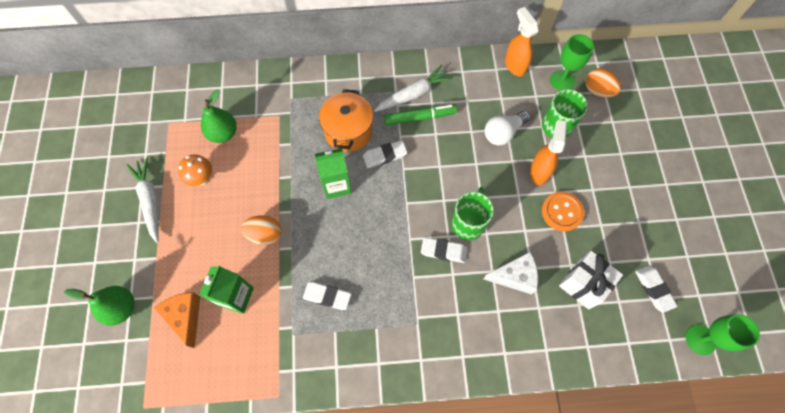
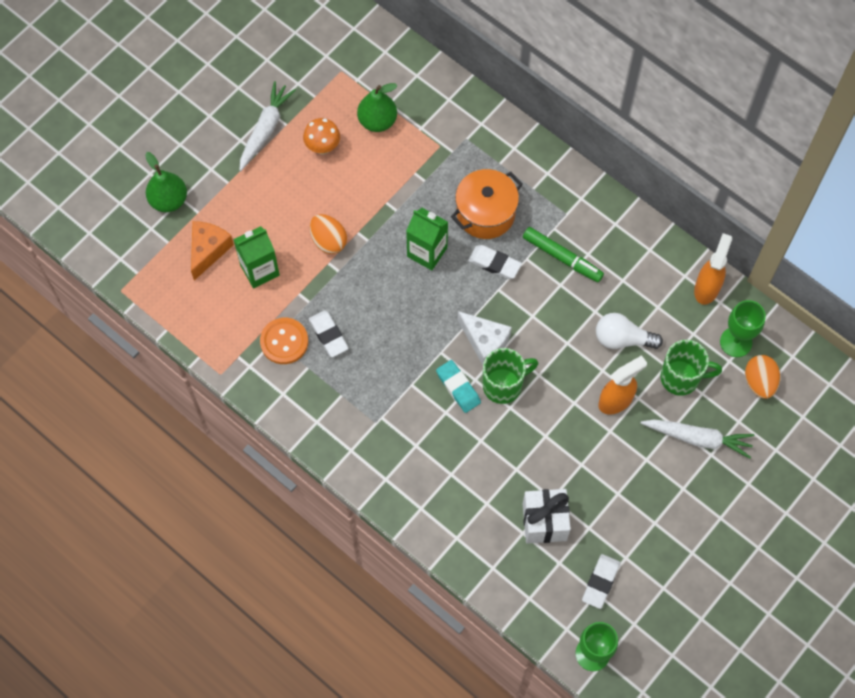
camera: 45 degrees right, 0 degrees up
(413, 94) = (579, 231): white carrot -> white carrot (697, 438)
(443, 251) = (458, 387): white eraser -> turquoise eraser
(514, 276) = (494, 462): white cheese -> white cheese (485, 341)
(562, 212) = (595, 451): orange button -> orange button (284, 341)

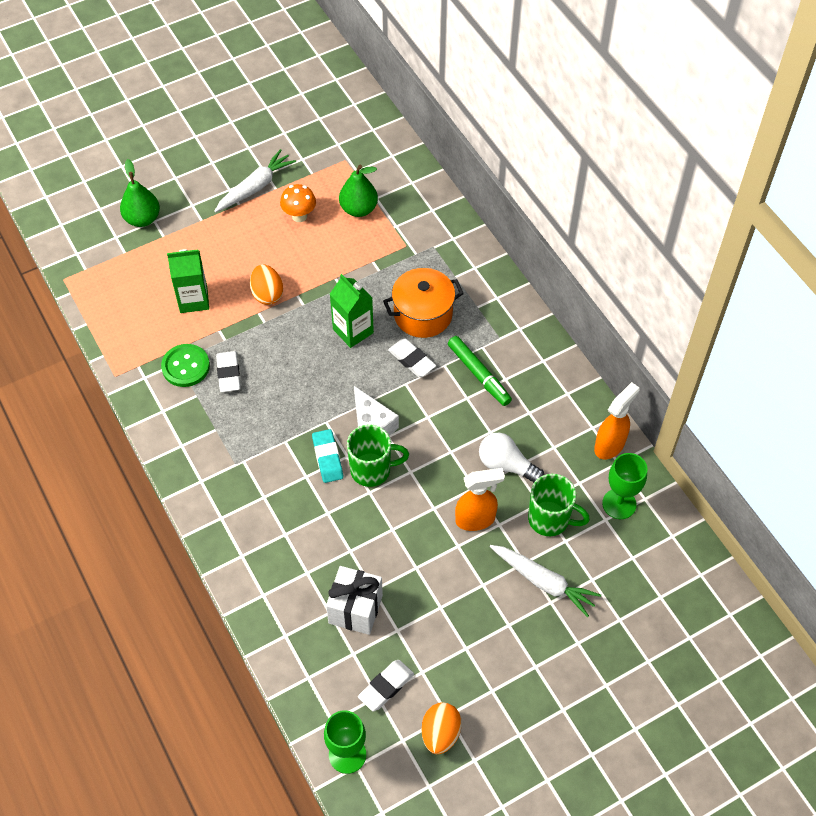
camera: 20 degrees right, 10 degrees down
(208, 250) = (156, 270): orange cheese -> none
(284, 341) = (185, 366): orange button -> green button
(759, 382) = (628, 549): orange egg -> orange egg (440, 734)

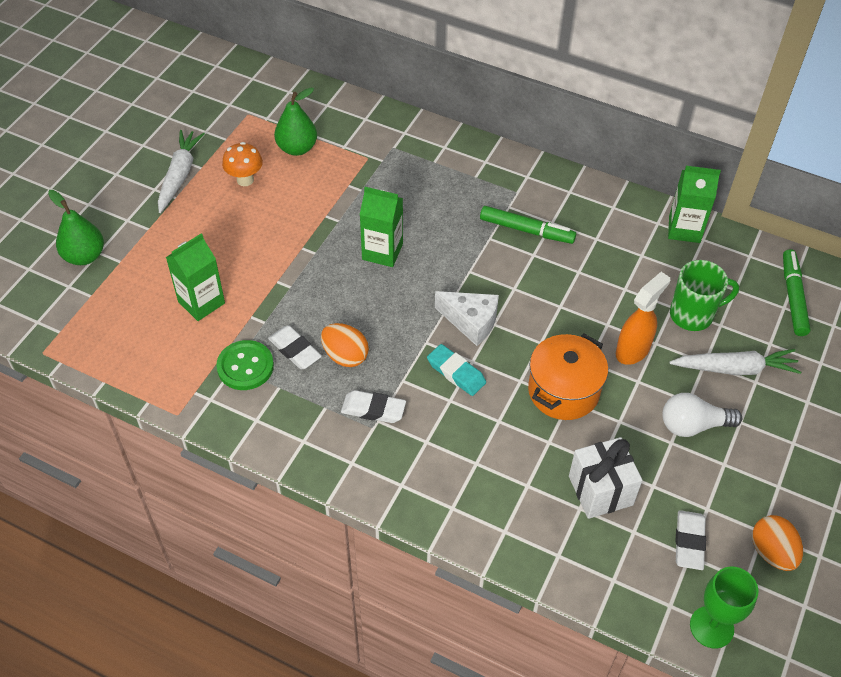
camera: 35 degrees left, 5 degrees down
(267, 294) = (272, 261): orange egg -> orange egg (345, 356)
(372, 470) = (506, 360): green mug -> none
(411, 360) = (457, 249): white eraser -> white eraser (373, 409)
(423, 314) = (434, 206): orange pot -> orange pot (563, 391)
(506, 465) = (617, 291): white light bulb -> white light bulb (693, 425)
(610, 445) = (684, 229): orange spray bottle -> green carton
(619, 504) = (734, 271): green goblet -> none
(648, 553) = (793, 297): none -> green marker

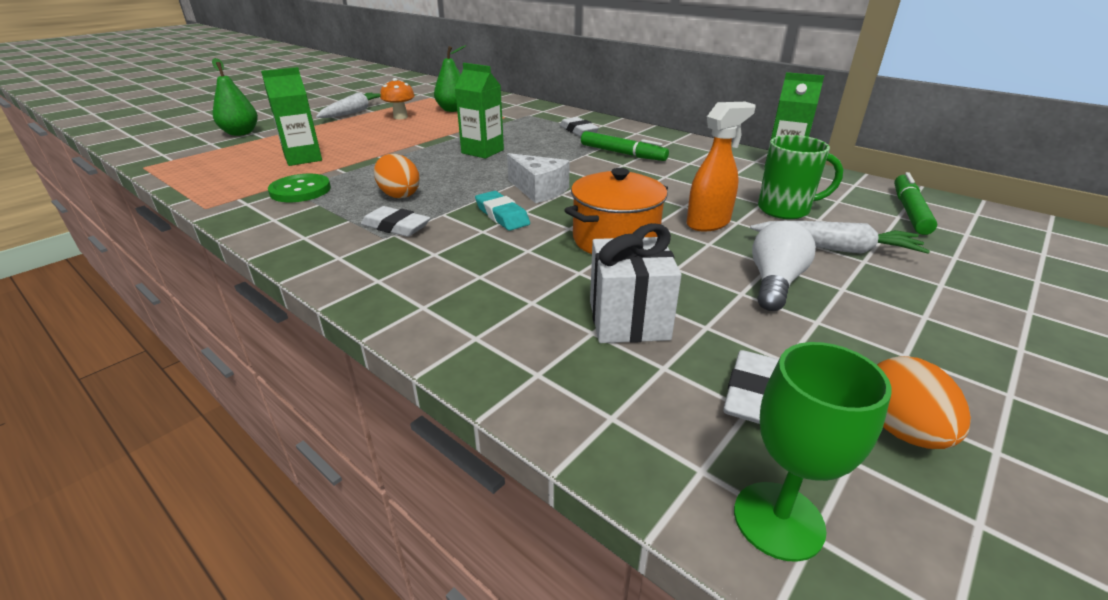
camera: 15 degrees right, 20 degrees down
(295, 350) = (355, 187): white eraser -> white eraser (578, 131)
(693, 425) = (774, 283): white light bulb -> white light bulb turned 105 degrees clockwise

